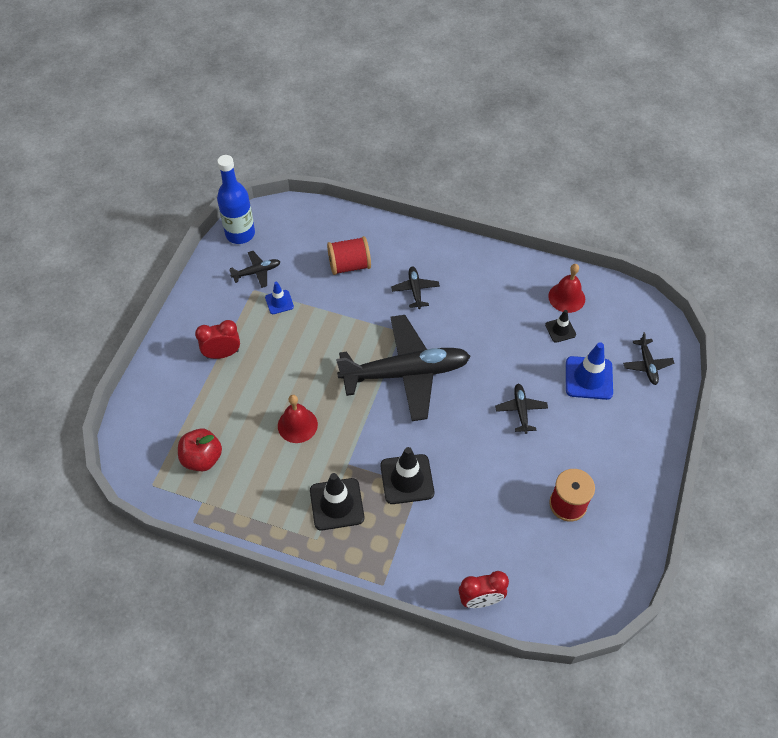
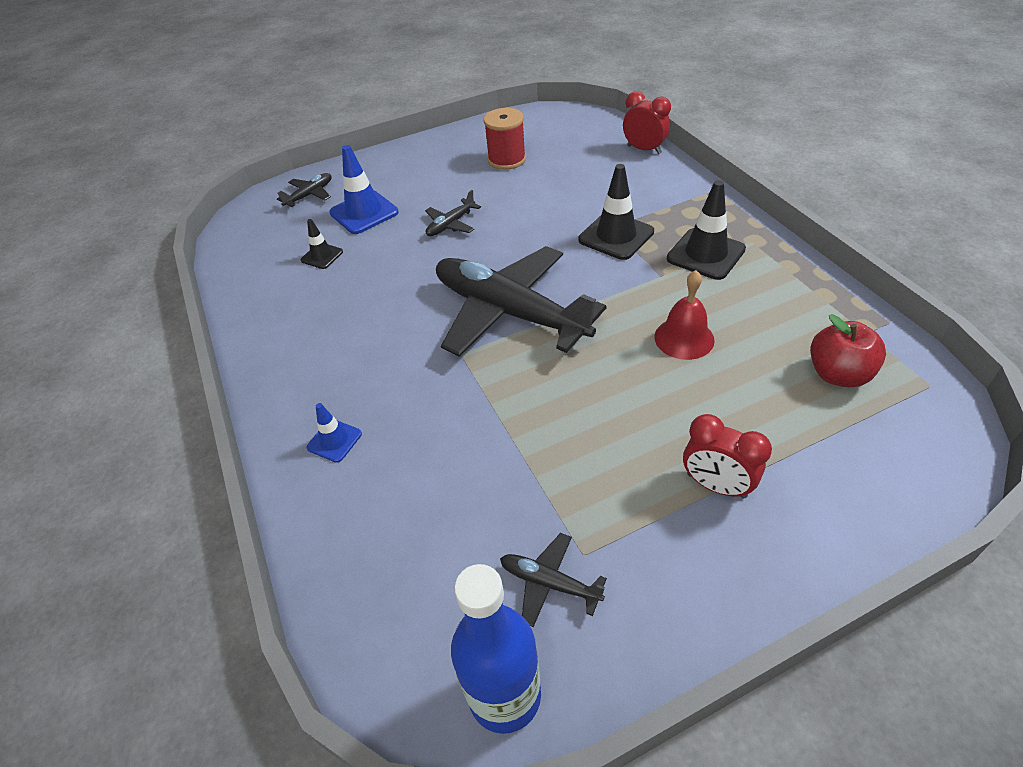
camera: 130 degrees left, 10 degrees down
(279, 302) = (564, 502): blue traffic cone -> blue traffic cone (334, 441)
(349, 265) = (412, 481): red spool -> none
(415, 290) = (384, 386): black plane -> none
(566, 297) = (270, 276): red bell -> none

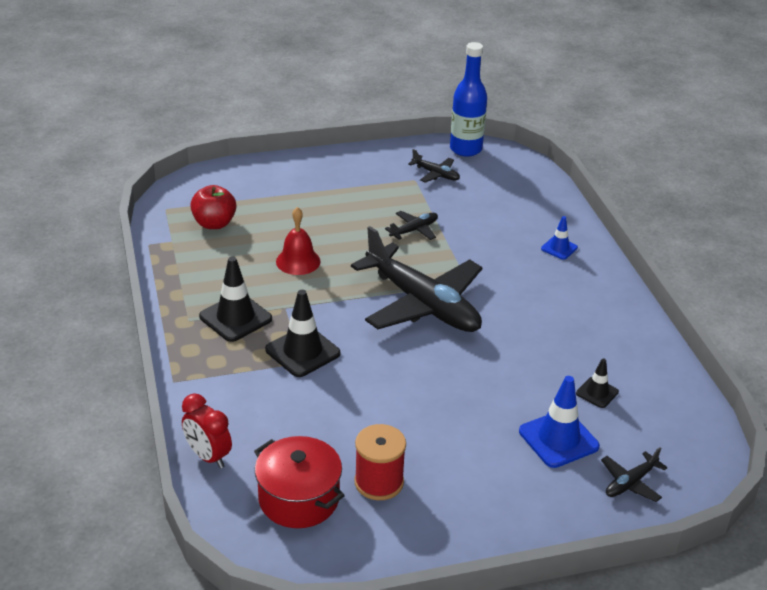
camera: 175 degrees left, 10 degrees down
(451, 224) = (461, 401): black plane -> black plane (414, 230)
(561, 141) = (298, 499): none -> red pot
(716, 485) = (329, 191): red clock -> none

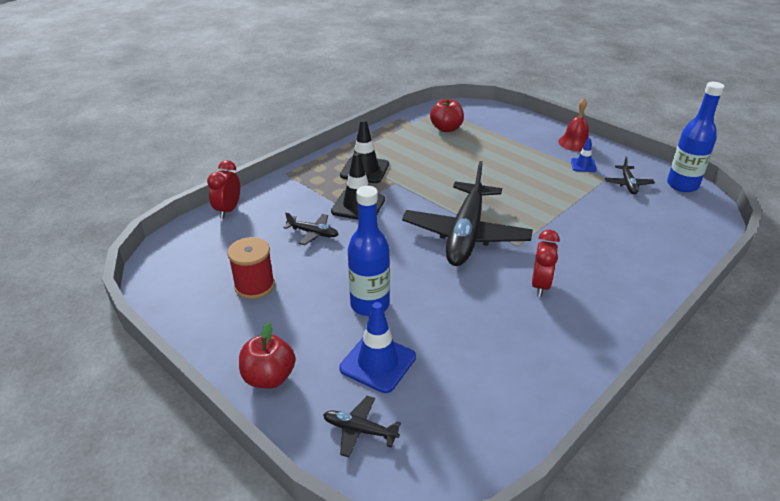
camera: 60 degrees right, 0 degrees up
(298, 261) = (448, 169): red bell -> red bell (575, 143)
(298, 499) = (214, 258): red pot -> none
(414, 230) = (546, 200): black plane -> black plane (313, 233)
(476, 411) = (369, 305): none -> blue bottle
(528, 518) = (269, 377): none -> red apple
(532, 298) = (540, 285): none -> red clock
(559, 248) = (627, 276): blue traffic cone -> blue traffic cone (583, 165)
(597, 393) = (459, 366): black traffic cone -> none

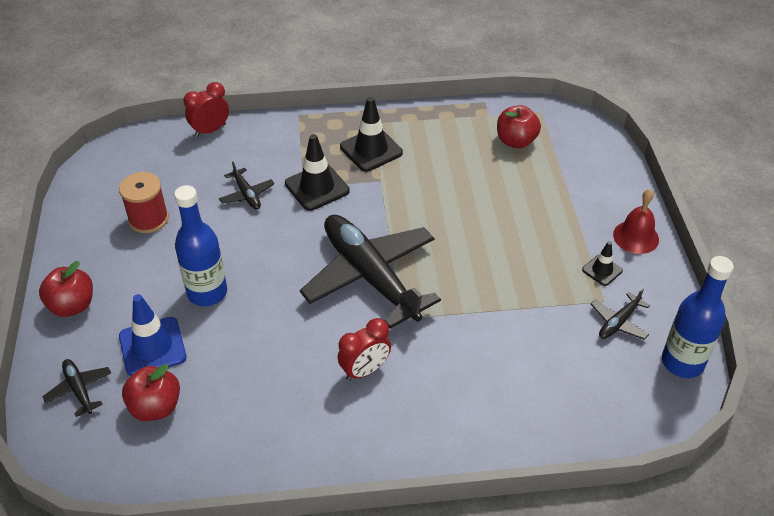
camera: 40 degrees right, 10 degrees up
(438, 399) = (155, 407): none -> red apple
(466, 234) = (370, 276): black plane -> black plane turned 90 degrees clockwise
(583, 165) = (602, 270): blue traffic cone -> black traffic cone

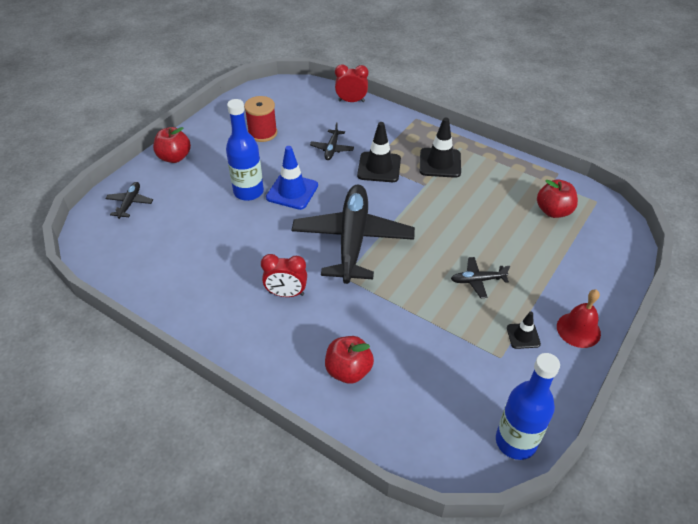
camera: 40 degrees right, 0 degrees up
(152, 347) = (188, 204): blue traffic cone -> blue traffic cone (292, 191)
(155, 407) = (154, 237): red apple -> red apple (348, 370)
(618, 322) = (495, 379): black plane -> black plane (477, 280)

